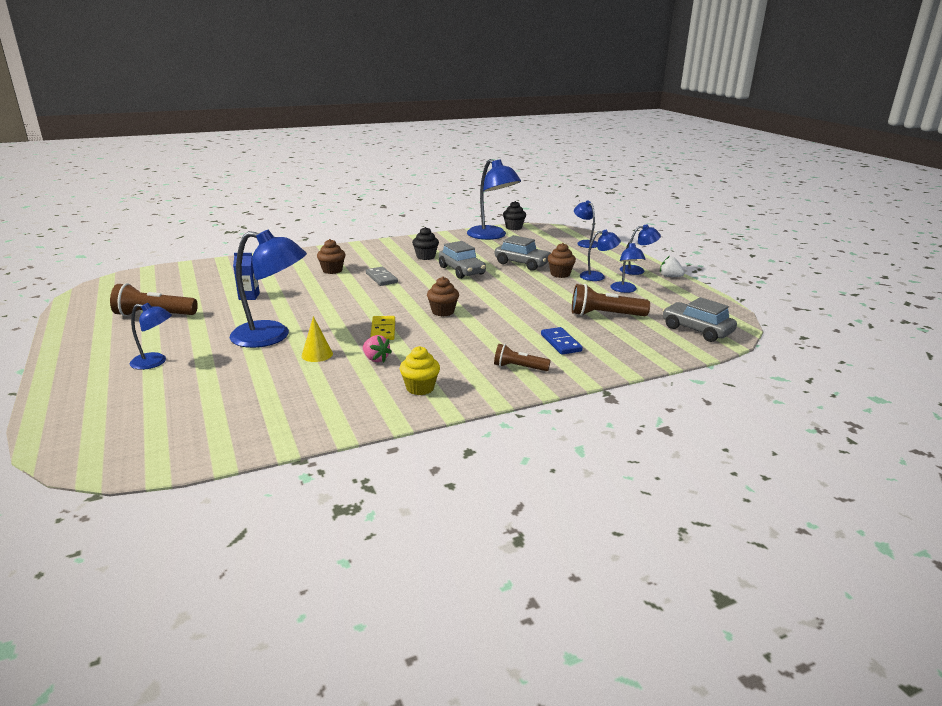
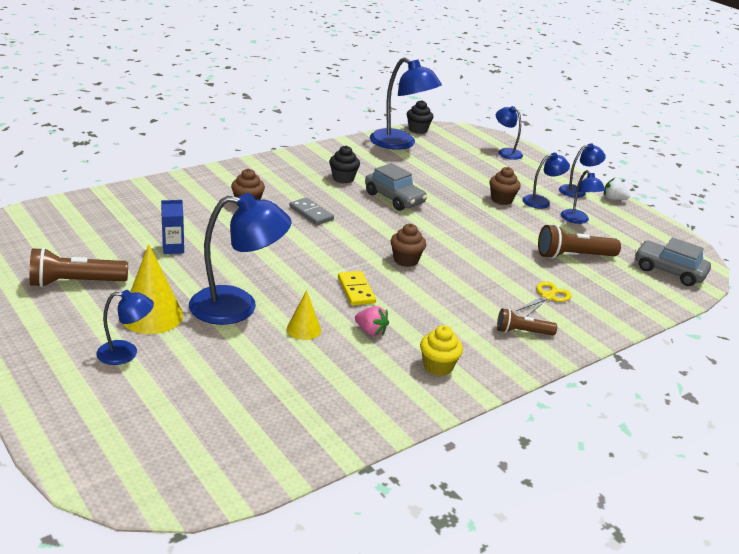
camera: 15 degrees left, 5 degrees up
(196, 339) = (152, 316): none -> yellow cone
(522, 263) = (454, 185): grey car -> none
(561, 343) = (547, 296): blue domino -> yellow scissors

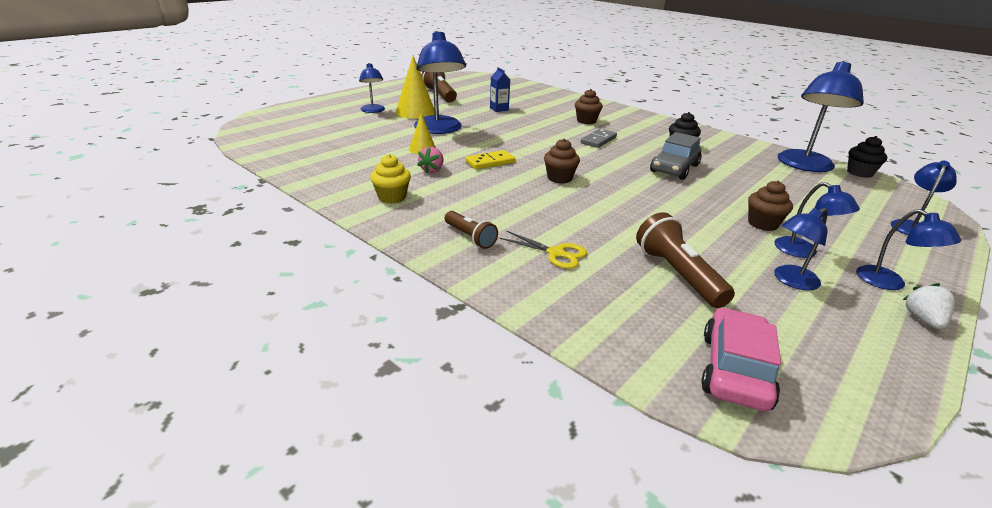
camera: 80 degrees right, 0 degrees up
(522, 332) = (470, 237): brown flashlight -> brown flashlight turned 150 degrees clockwise
(669, 271) = (734, 370): grey car -> pink car

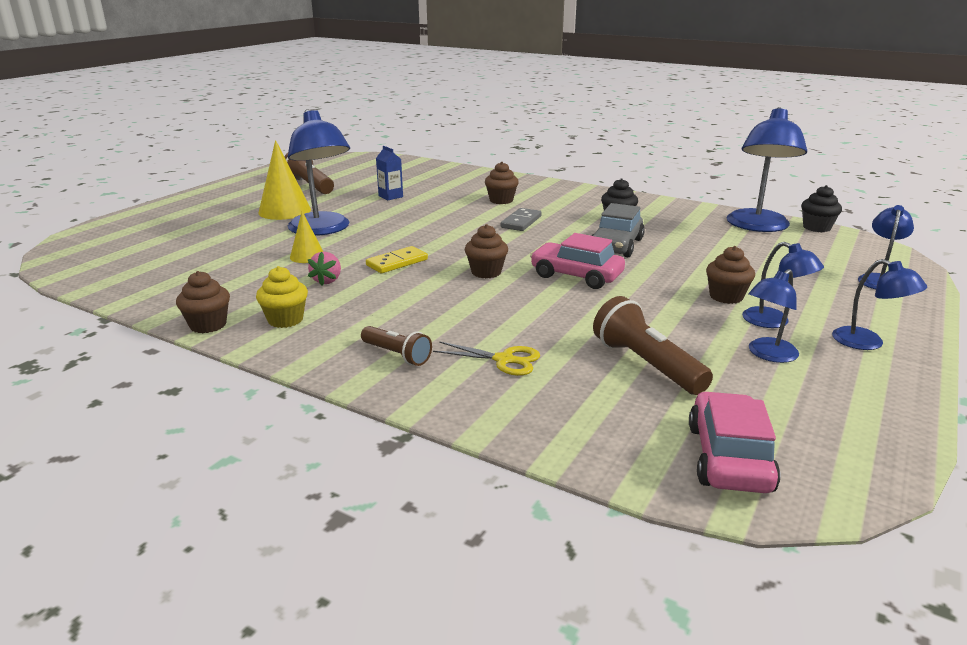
camera: 10 degrees left, 5 degrees down
(333, 194) = (208, 325): none -> brown cupcake
(373, 111) = (228, 215): blue lamp -> none
(634, 190) = (576, 276): none -> pink car
(923, 320) = (906, 376): white strawberry -> none

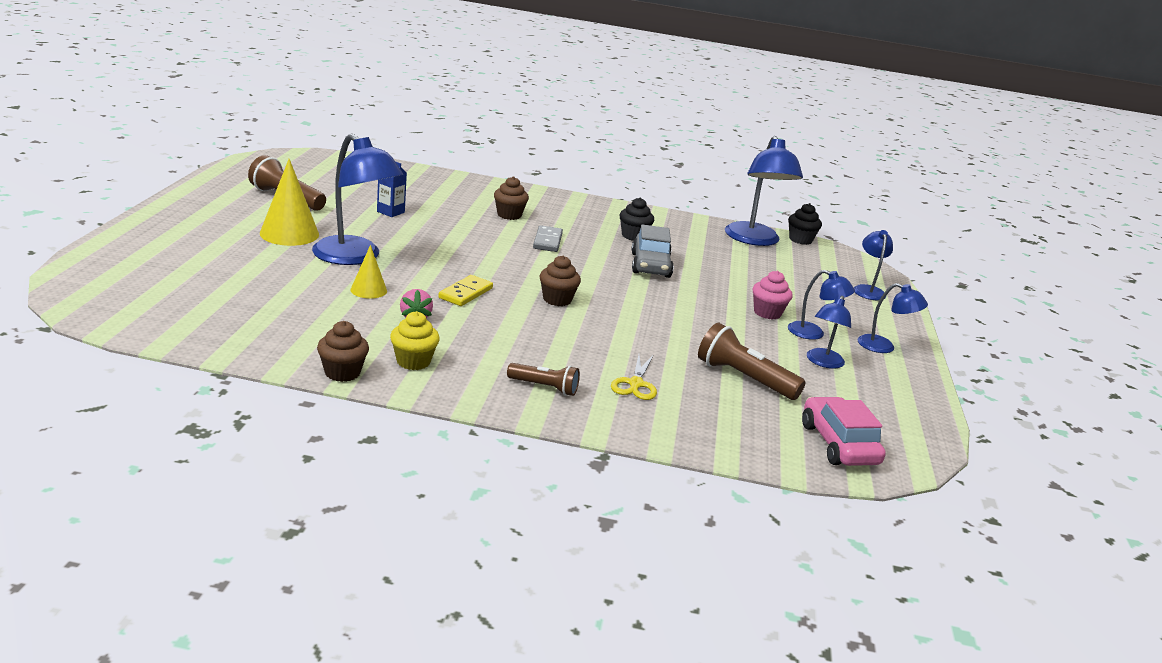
camera: 25 degrees left, 0 degrees up
(504, 360) = (635, 384): yellow scissors -> yellow scissors turned 105 degrees clockwise
(576, 276) = (637, 299): pink car -> none
(726, 297) = (767, 313): brown cupcake -> pink cupcake

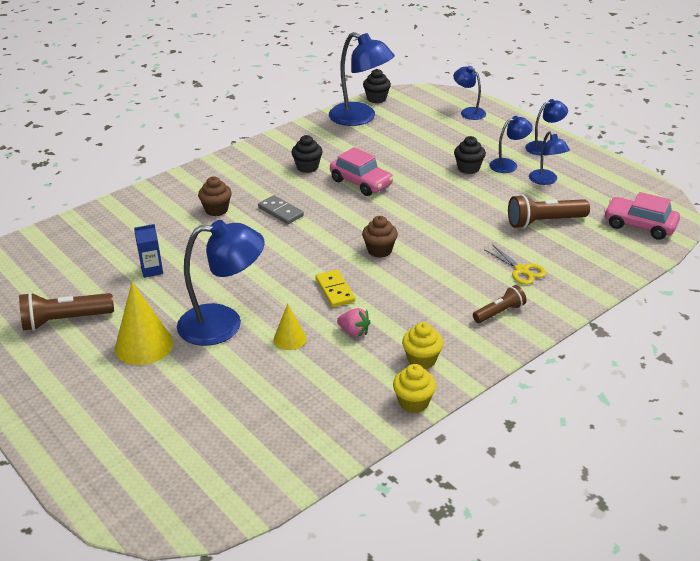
camera: 45 degrees left, 10 degrees up
(342, 373) = (413, 402): brown cupcake -> yellow cupcake
(650, 265) = (361, 182): grey car -> pink car
(767, 313) = (468, 168): pink cupcake -> black cupcake

